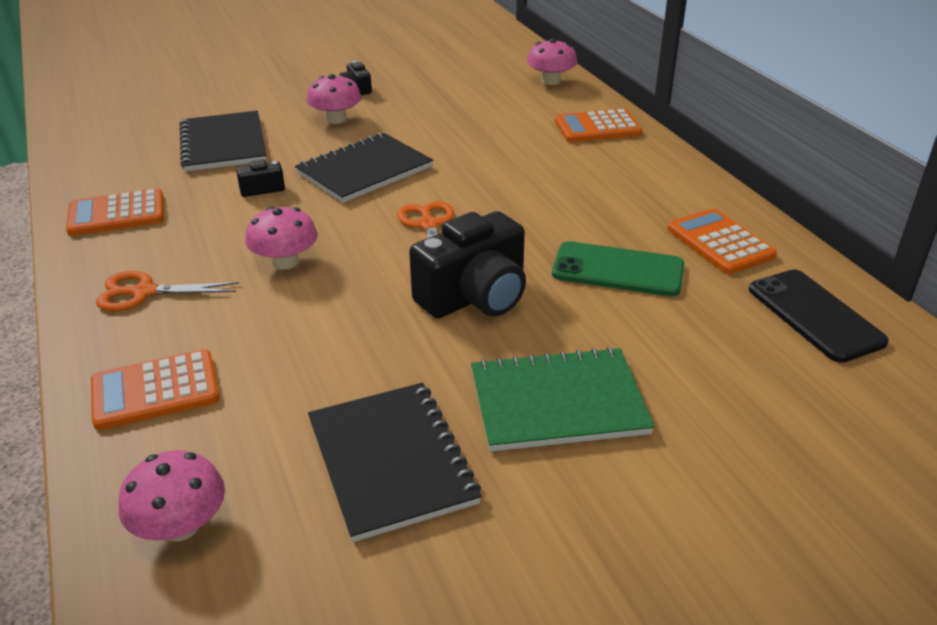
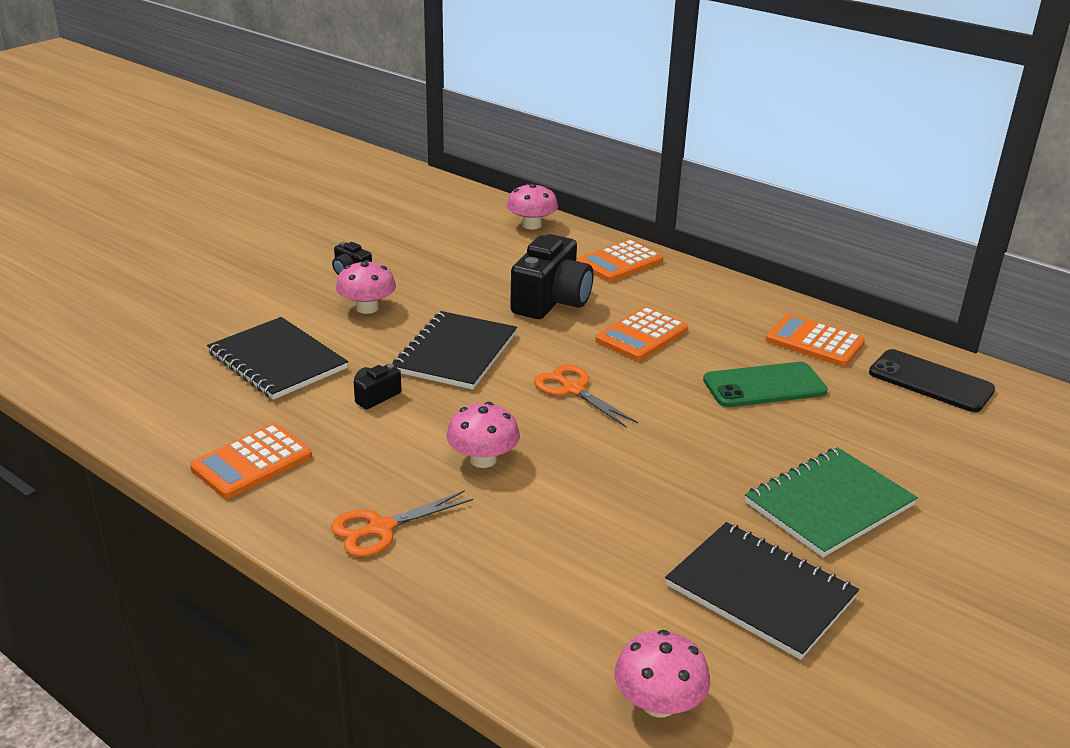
camera: 30 degrees left, 5 degrees down
(155, 391) = (503, 609): orange calculator -> orange calculator (641, 335)
(475, 297) = (680, 441): black camera -> black camera (551, 301)

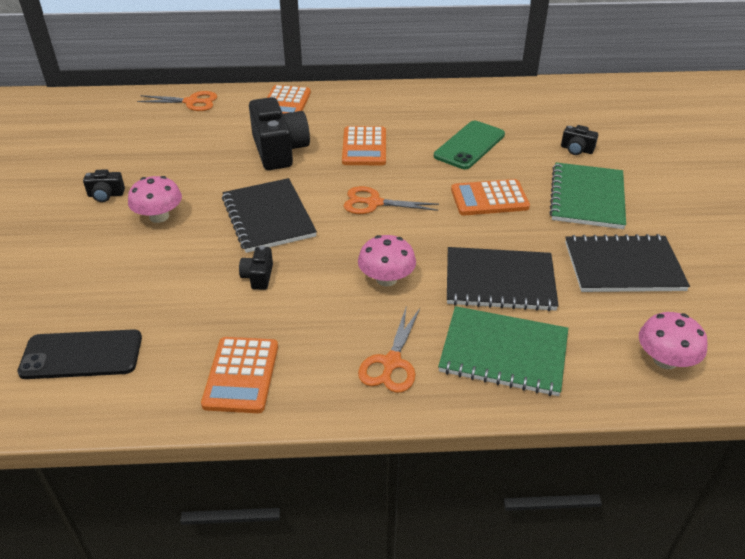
camera: 40 degrees left, 10 degrees up
(277, 361) = (148, 291): black notebook -> black notebook (499, 281)
(495, 585) = (503, 353): none -> green notebook
(531, 225) = (191, 102): pink mushroom -> orange scissors
(814, 342) = (458, 106): orange calculator -> orange calculator (489, 199)
(899, 451) = (576, 149): none -> black camera
(930, 381) = (539, 102): black phone -> black phone (81, 355)

